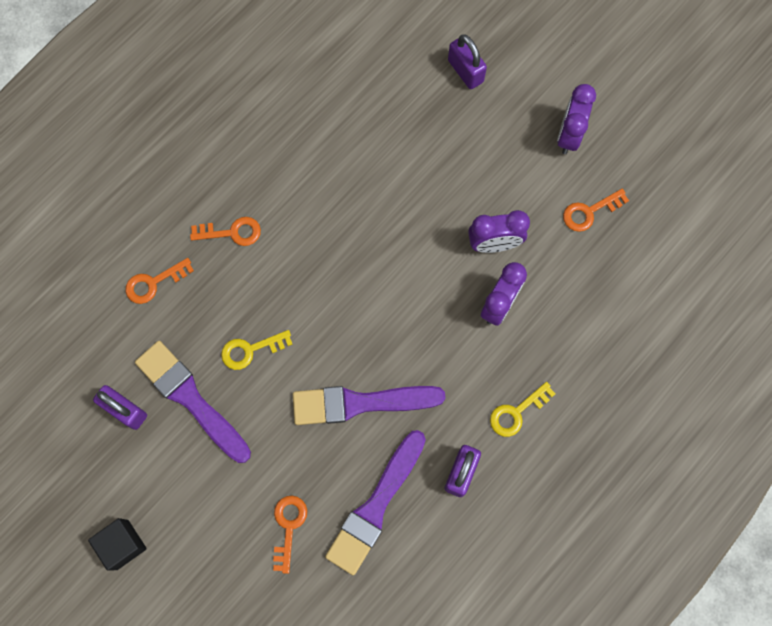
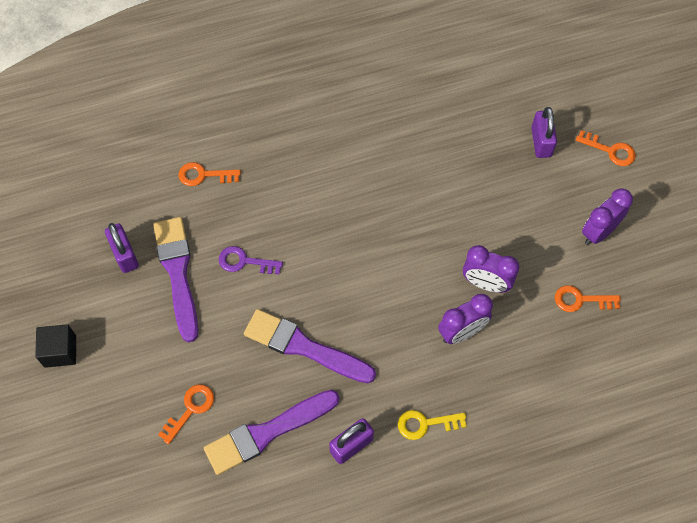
camera: 30 degrees right, 10 degrees down
(232, 232) = (285, 169): orange key -> orange key (610, 150)
(250, 350) = (244, 262): yellow key -> purple key

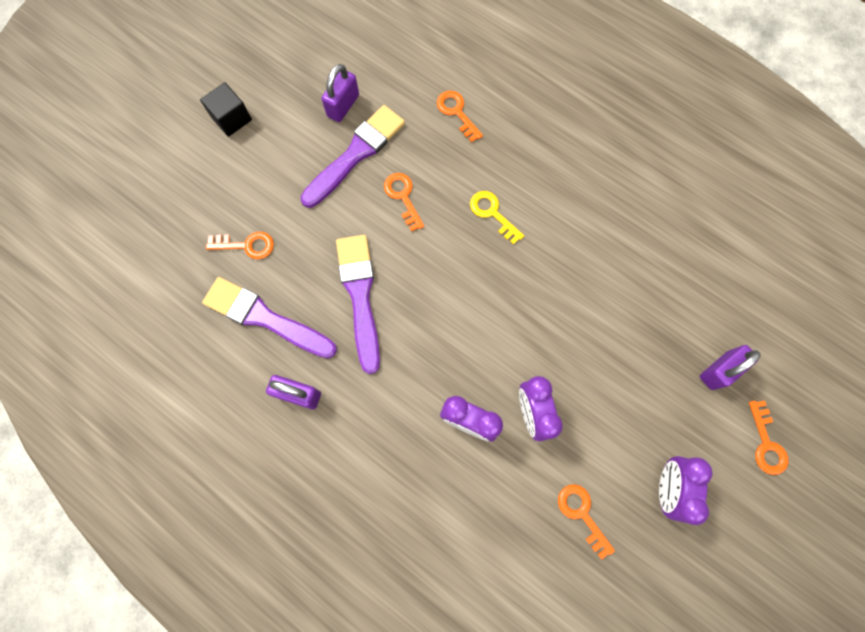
camera: 55 degrees right, 10 degrees up
(244, 262) = (403, 197): purple key -> orange key
(425, 424) = (359, 446): yellow key -> yellow key (492, 213)
(598, 232) = (667, 487): purple clock -> purple clock turned 90 degrees counterclockwise

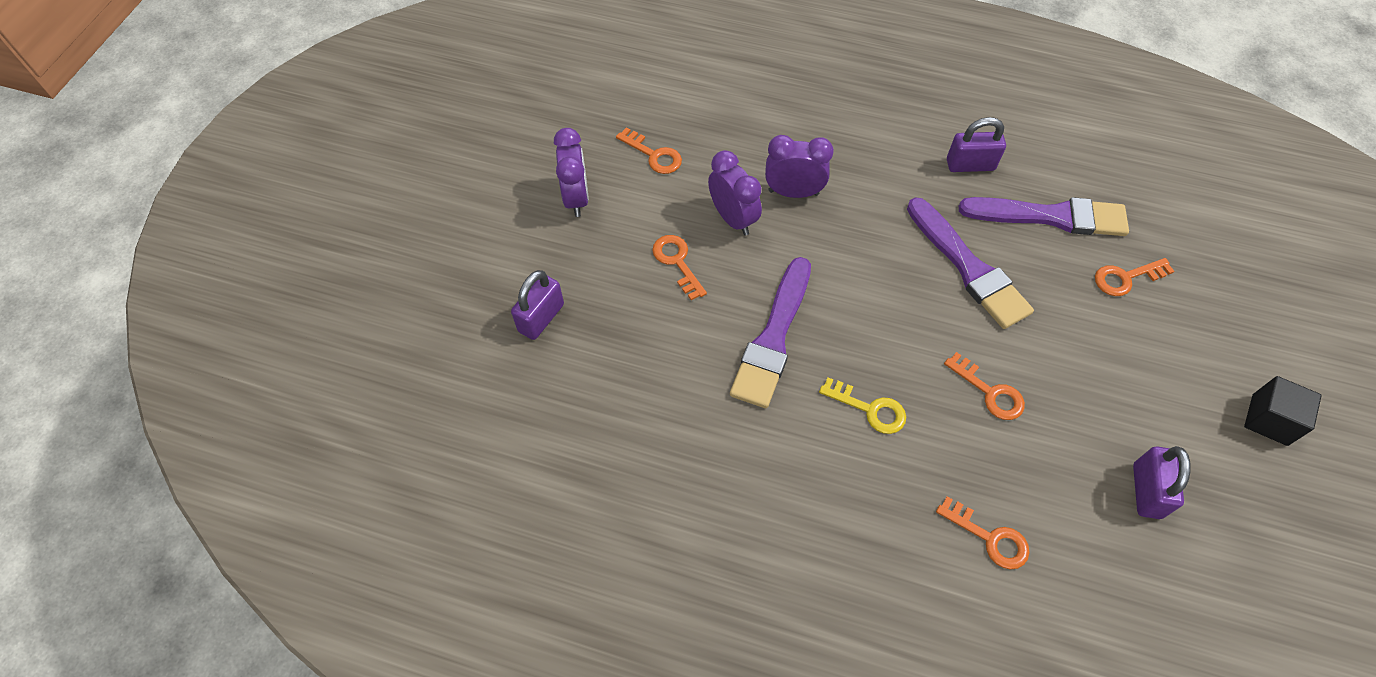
camera: 160 degrees right, 15 degrees down
(356, 154) = (1082, 427): purple brush -> purple brush (773, 338)
(766, 444) = (479, 264): orange key -> orange key (677, 262)

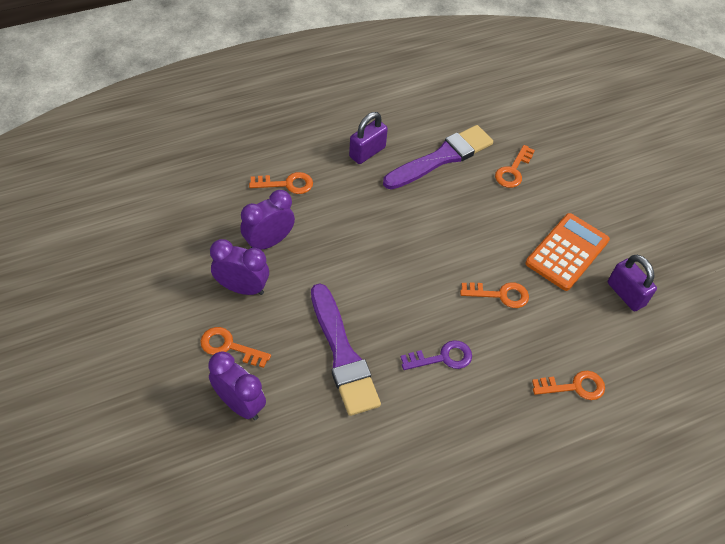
camera: 45 degrees left, 5 degrees down
(541, 318) = (160, 461): purple padlock -> none
(576, 198) = (107, 350): purple clock -> purple clock (240, 404)
(654, 155) = (141, 278): orange key -> orange key (287, 184)
(870, 409) = (442, 357): yellow key -> purple key
(968, 267) = (422, 222): purple brush -> none
(1113, 401) = (567, 252): none -> orange calculator
(1269, 420) = (647, 208): black cube -> none

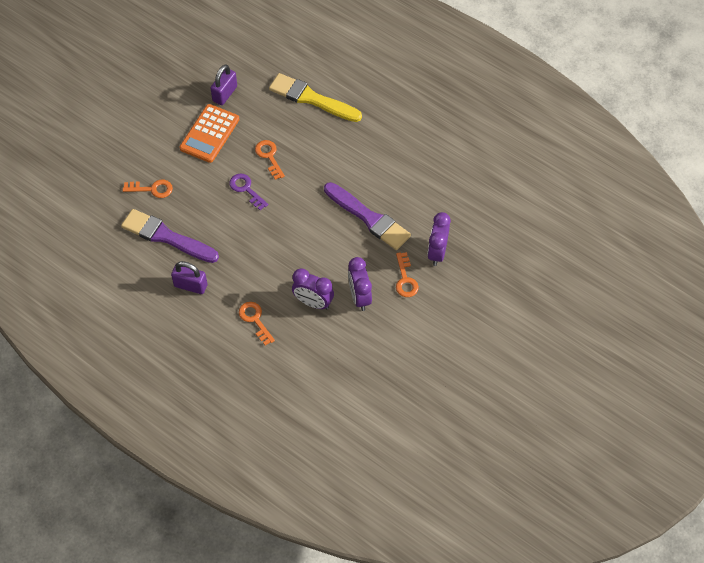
camera: 115 degrees left, 5 degrees up
(342, 354) = (369, 218): purple brush -> purple brush turned 90 degrees clockwise
(442, 357) = (336, 168): purple key -> purple key (246, 189)
(567, 252) = (209, 134): orange calculator -> orange calculator turned 75 degrees counterclockwise
(574, 386) = (311, 98): orange key -> yellow brush

